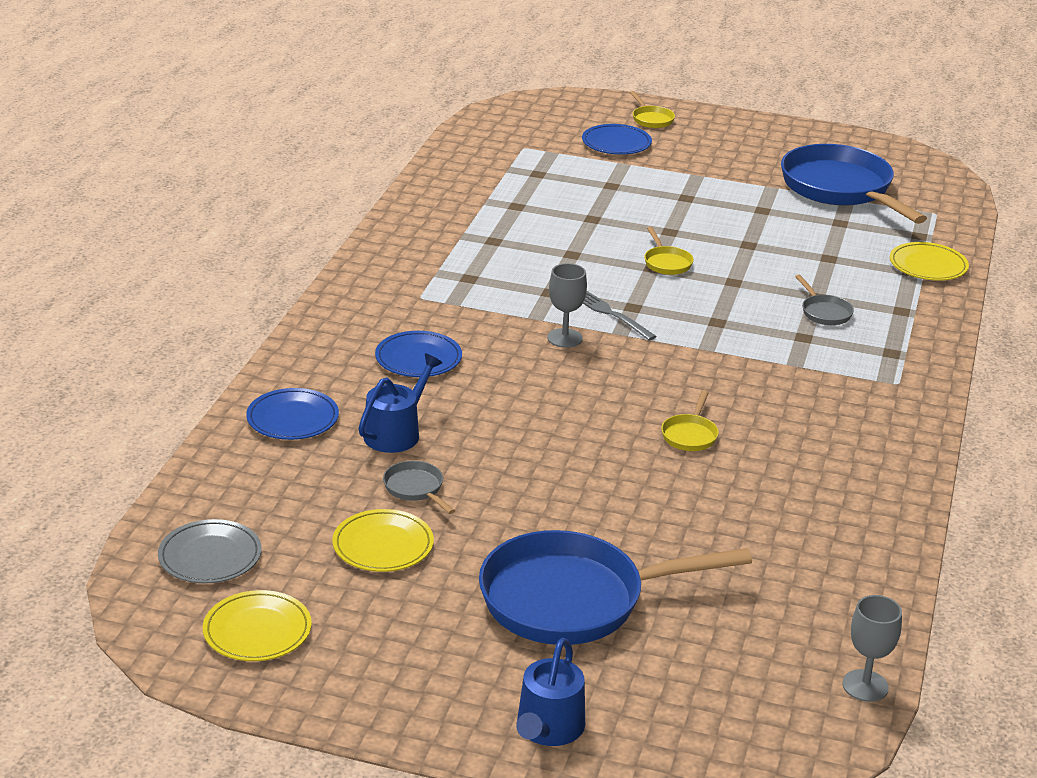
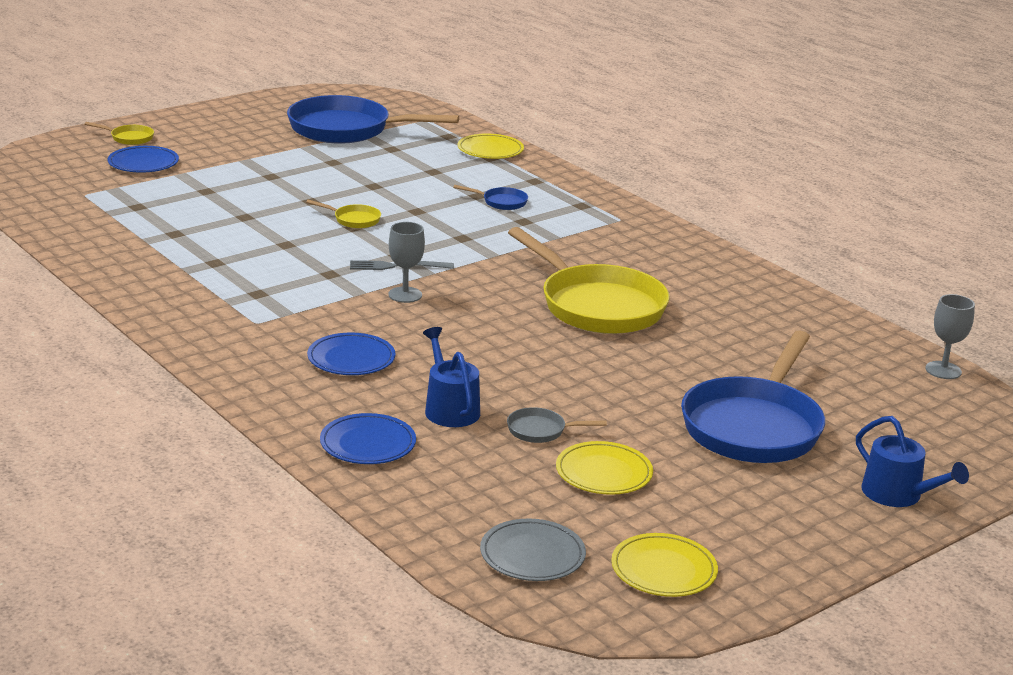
camera: 55 degrees left, 5 degrees down
(690, 435) = (597, 306): yellow pan -> yellow pan, size x2.48
(824, 312) = (501, 202): grey pan -> blue pan

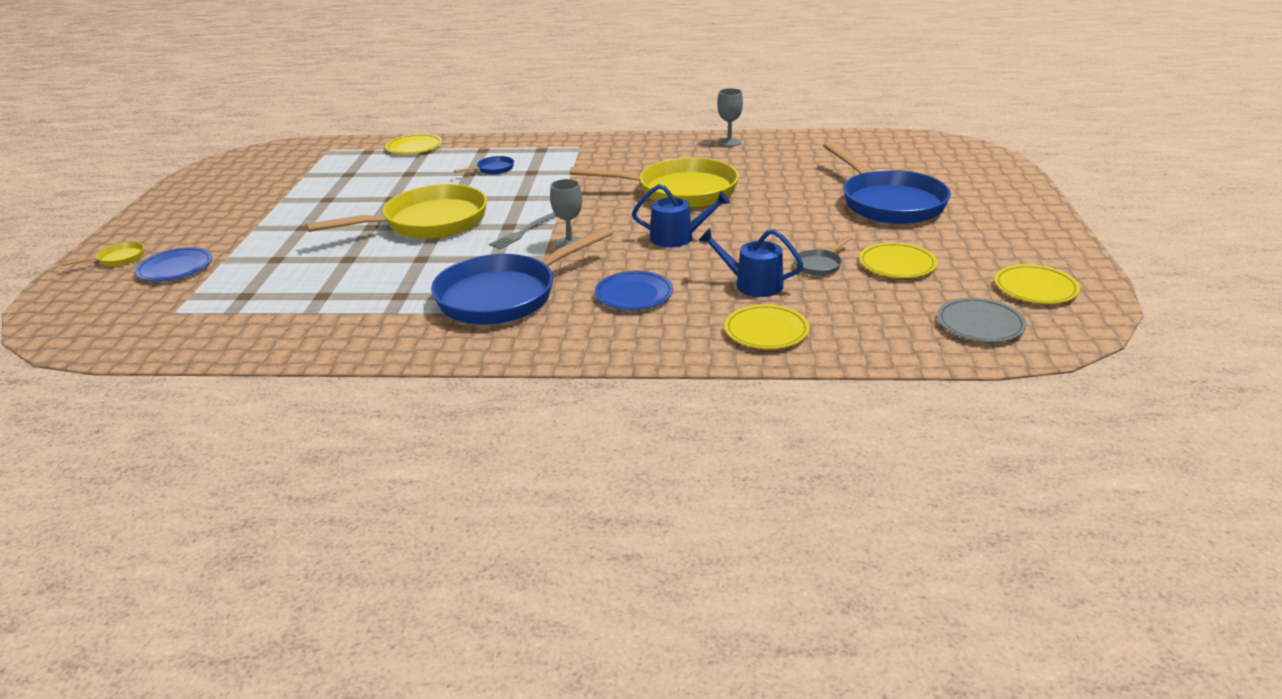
camera: 45 degrees left, 5 degrees up
(346, 129) = (287, 178): blue pan -> blue pan (504, 295)
(354, 220) = (429, 222): yellow pan -> yellow pan, size x2.48
(368, 444) = (766, 331): blue plate -> yellow plate
(897, 495) = (1006, 195): blue watering can -> blue watering can (677, 237)
(943, 370) = (882, 136): grey goblet -> grey goblet (729, 142)

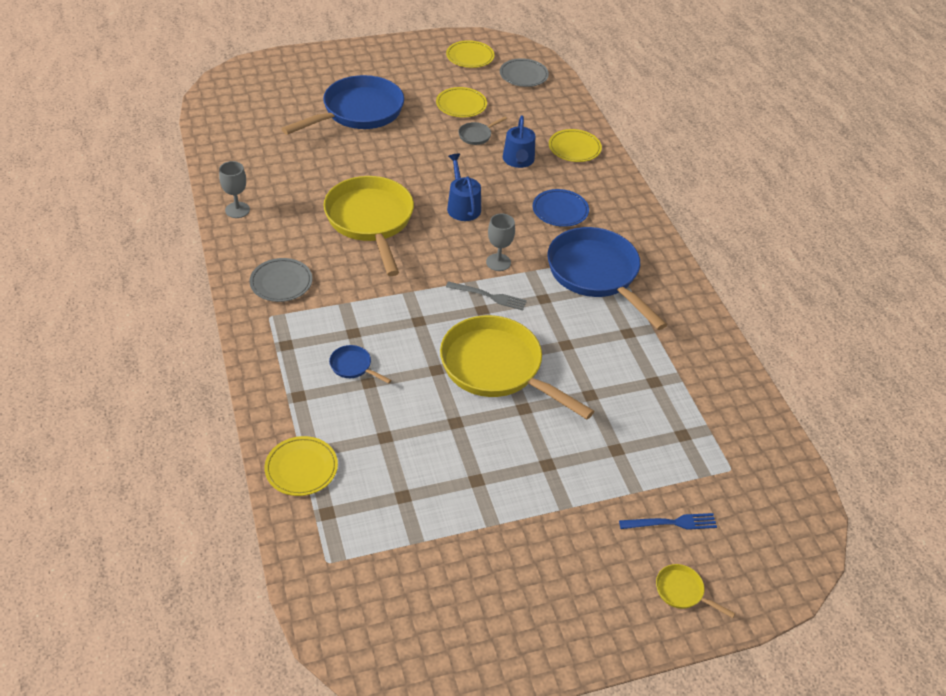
camera: 115 degrees left, 15 degrees up
(175, 268) = (671, 523): blue plate -> blue fork
(504, 295) = (596, 274): blue pan -> blue pan turned 150 degrees counterclockwise
(617, 152) = (281, 282): none -> grey plate
(819, 265) = (476, 135): grey pan -> grey pan turned 120 degrees clockwise

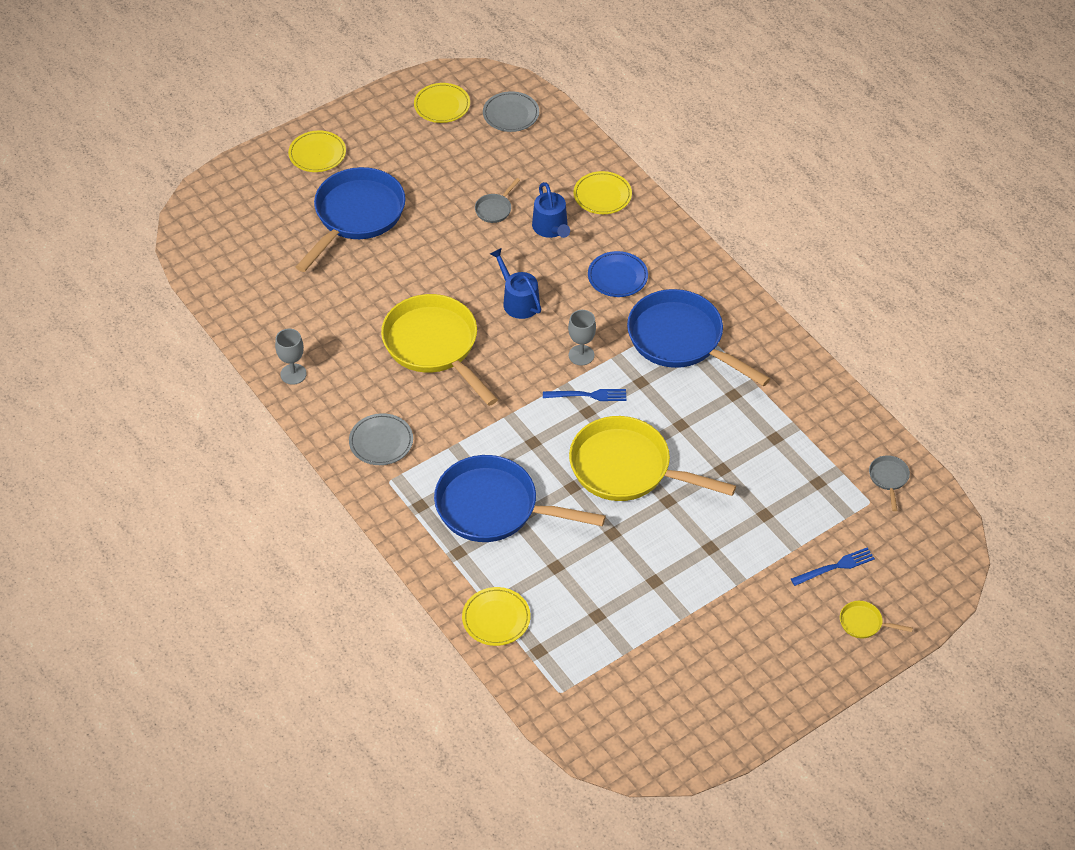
camera: 15 degrees left, 5 degrees up
(353, 366) = (494, 507): blue pan -> blue pan, size x2.48
(461, 105) = (461, 174): yellow plate -> yellow plate (317, 154)
(488, 296) = (587, 395): grey fork -> blue fork
(758, 452) = (888, 478): none -> grey pan

